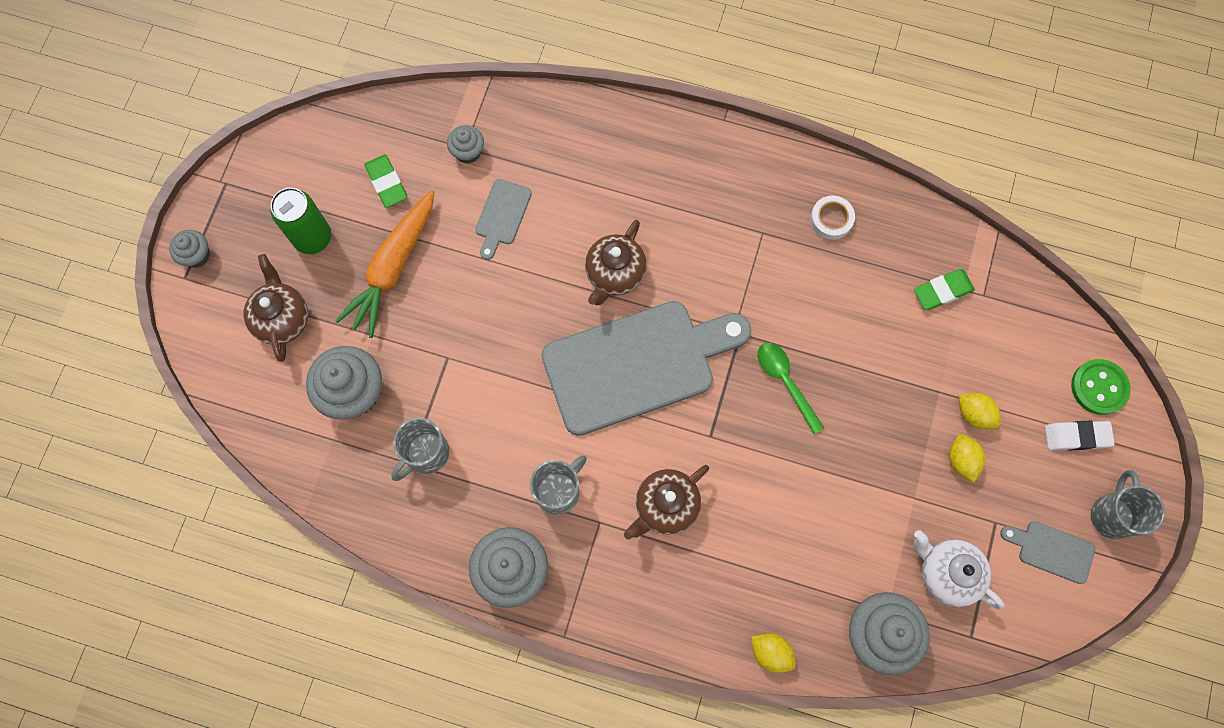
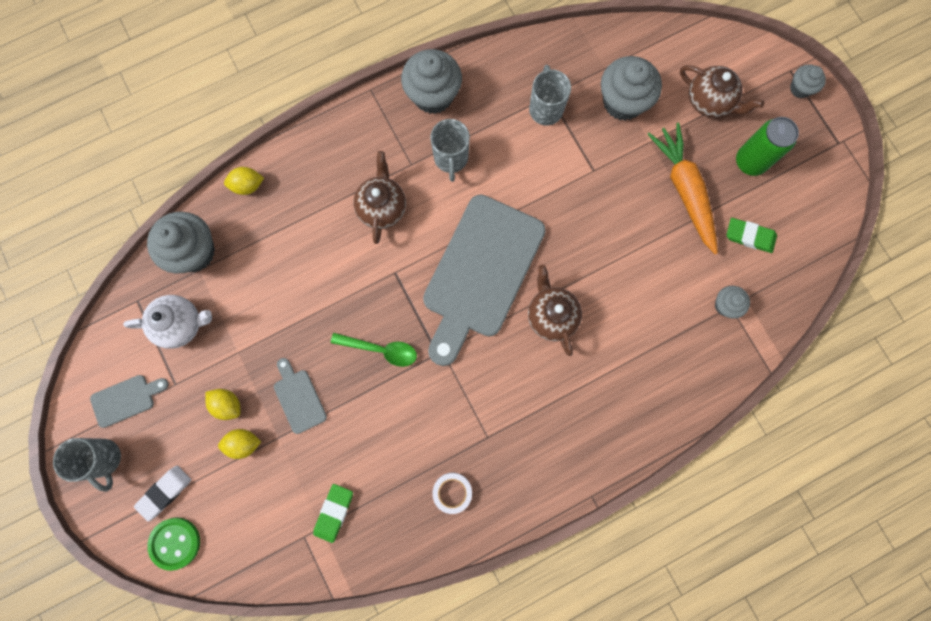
camera: 135 degrees right, 5 degrees up
(502, 215) = (659, 285): grey cutting board -> grey cutting board (299, 398)

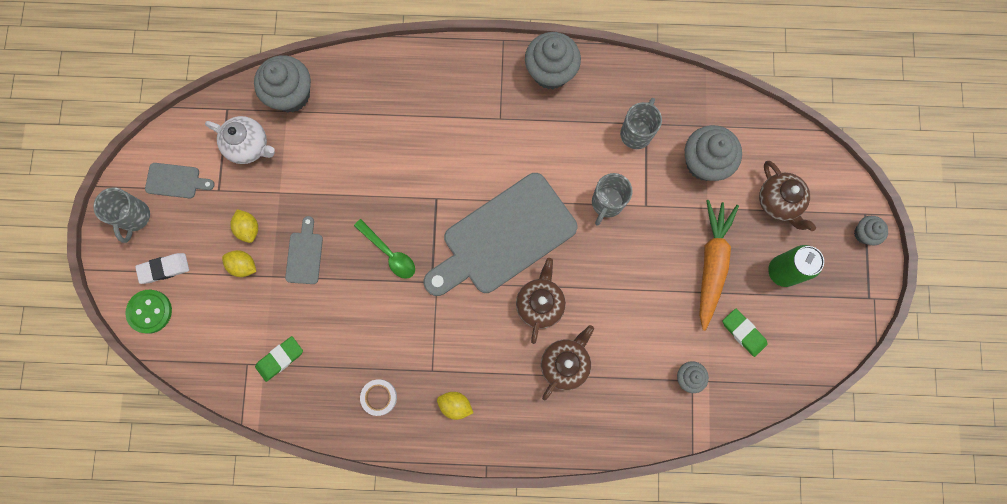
camera: 30 degrees right, 0 degrees up
(248, 185) = (362, 65): yellow lemon -> yellow lemon (455, 405)
(382, 207) = (456, 141): brown teapot -> brown teapot (565, 363)
(451, 159) = (534, 132): grey mug -> grey mug (607, 203)

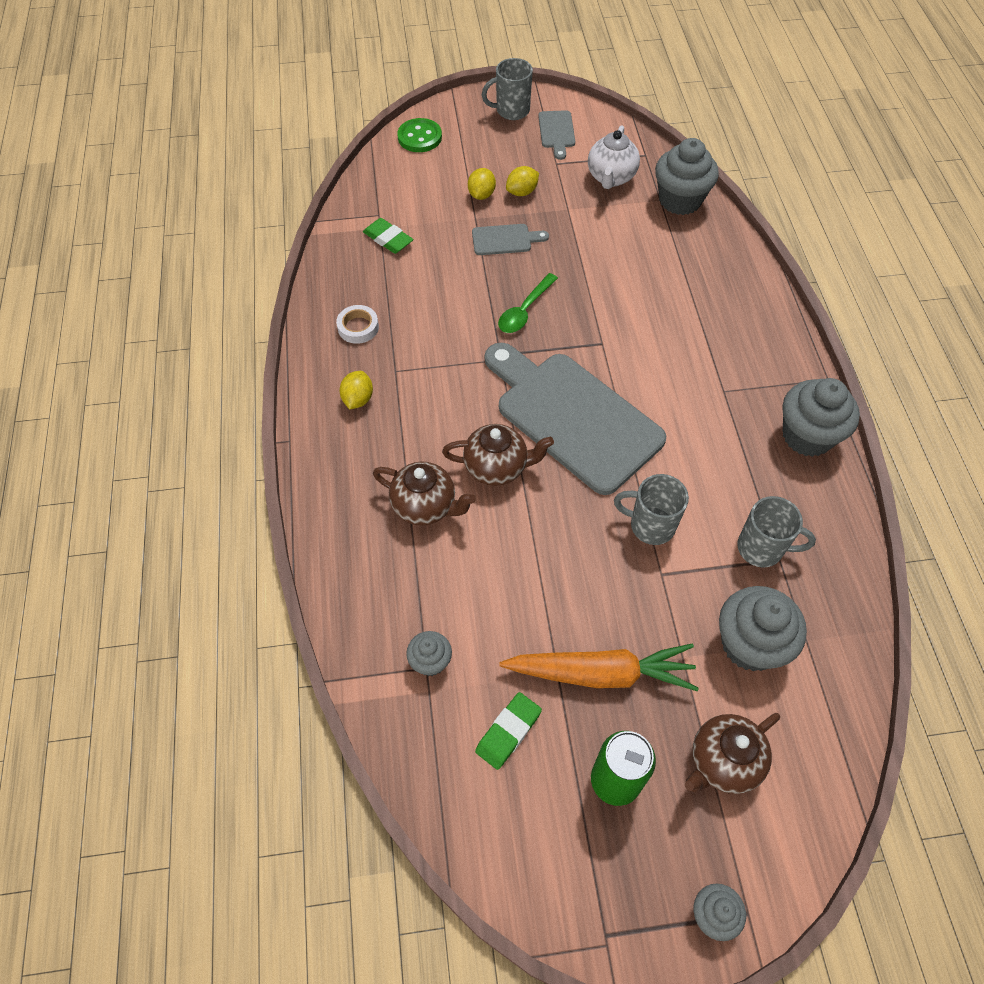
camera: 80 degrees right, 20 degrees down
(164, 269) = (464, 139): white eraser -> none

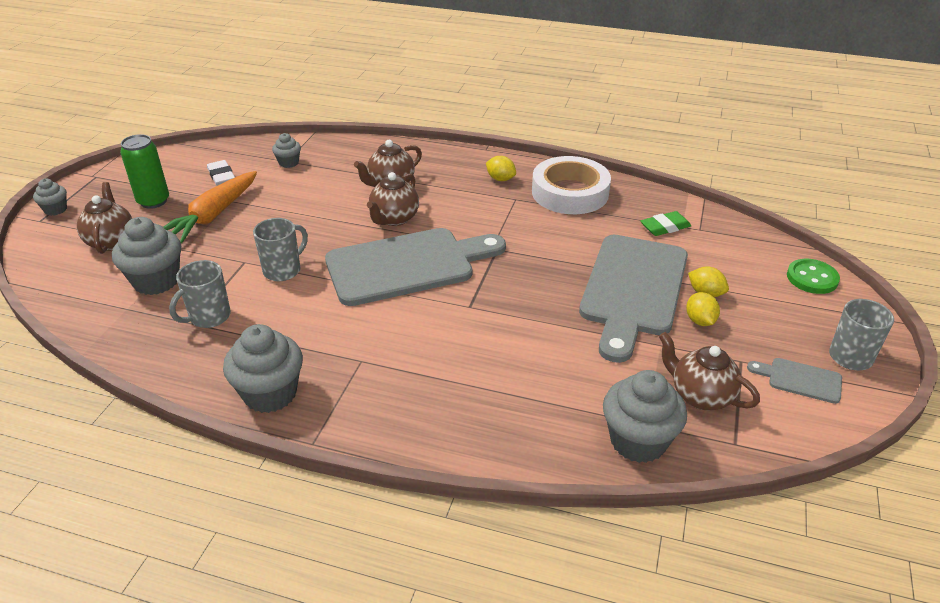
camera: 115 degrees right, 20 degrees down
(358, 327) = (570, 193): white tape -> white tape, size x2.26
(505, 240) = (633, 289): grey cutting board -> grey cutting board, size x2.37
(508, 732) = (221, 176): green eraser -> white eraser
(525, 310) = (536, 275): green spoon -> none
(611, 178) = (700, 396): white teapot -> brown teapot

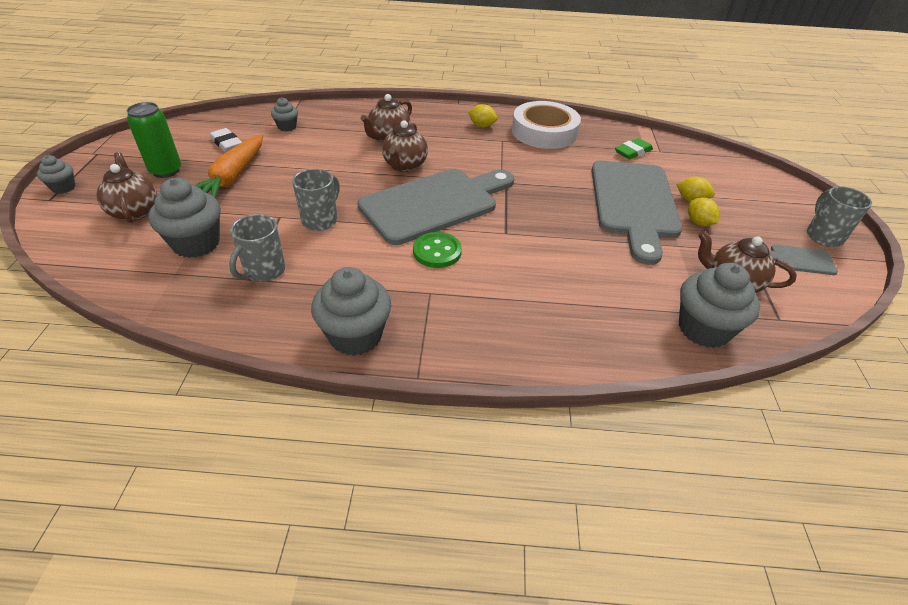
camera: 15 degrees left, 5 degrees up
(812, 278) = (762, 180): green button -> green button (437, 252)

